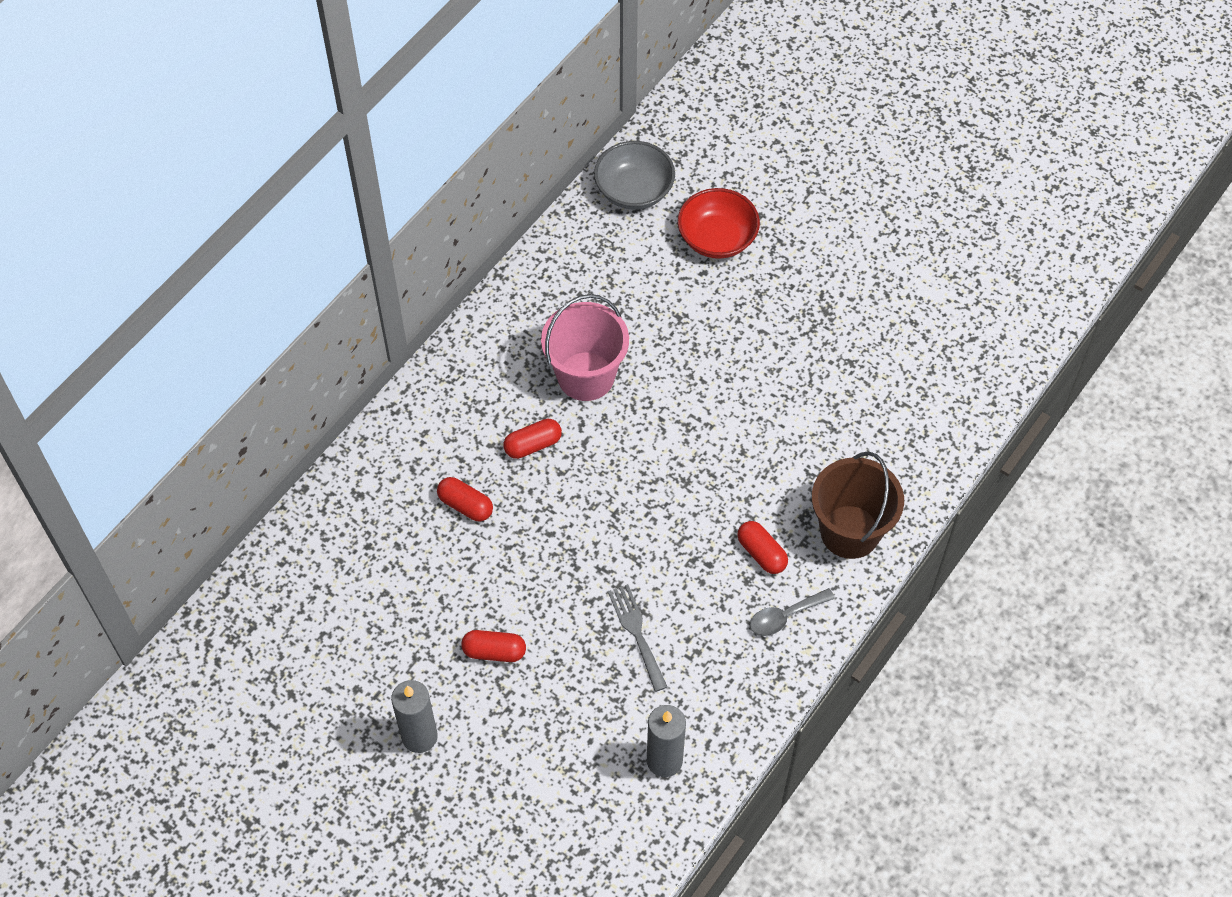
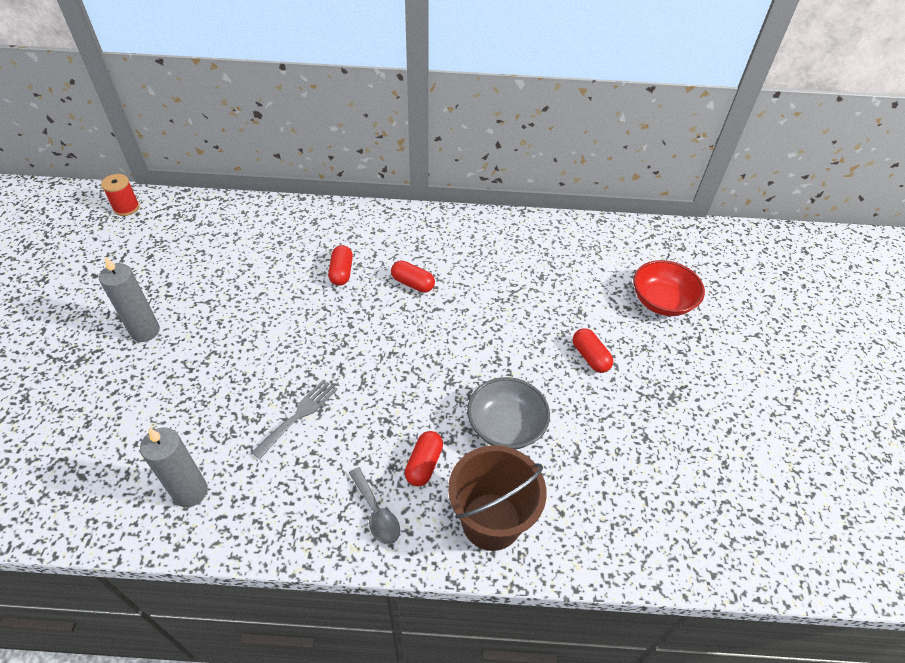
camera: 55 degrees right, 10 degrees down
(173, 692) = (126, 208): none -> red spool
(494, 651) = (235, 339): red capsule -> red capsule (590, 357)
(586, 376) = (488, 285): pink bucket -> none
(634, 190) = (649, 243): grey bowl -> grey bowl (506, 426)
(785, 616) = (376, 513): grey spoon -> grey spoon turned 150 degrees counterclockwise

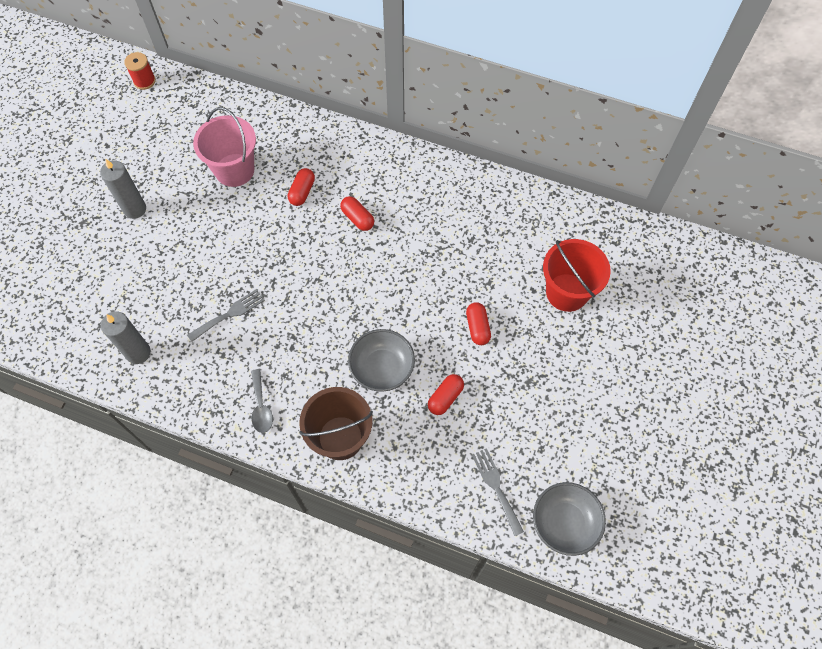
camera: 20 degrees right, 15 degrees up
(257, 268) = (234, 170): none -> pink bucket
(424, 464) = (308, 380): red capsule -> red capsule (445, 397)
(661, 302) = (567, 292): red bowl -> red bucket
(701, 523) = (496, 487): none -> grey fork
(798, 540) = (564, 522): none -> grey bowl

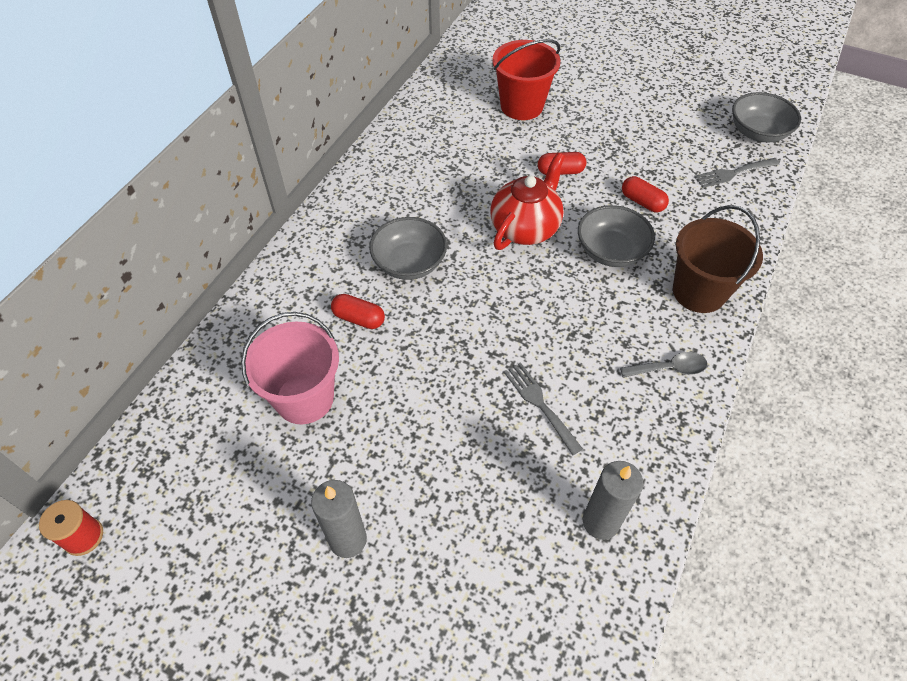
camera: 85 degrees left, 10 degrees down
(357, 218) = (409, 263): red capsule -> grey bowl
(403, 300) = (525, 228): none -> red teapot

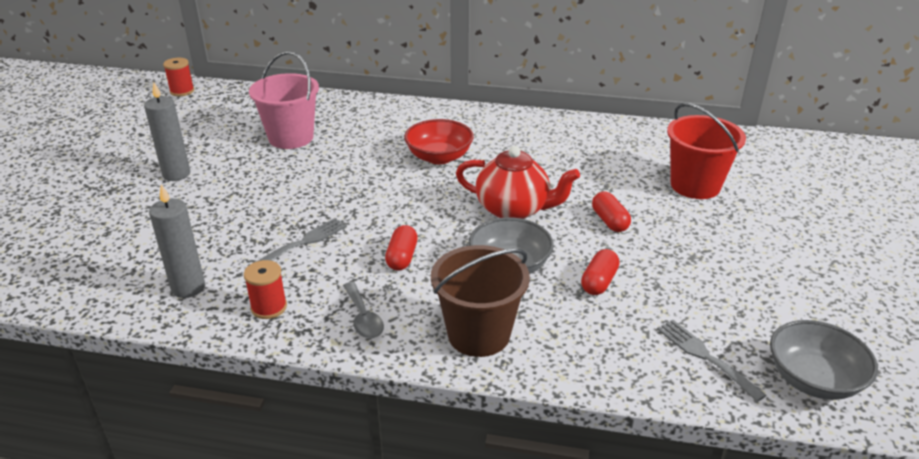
camera: 75 degrees right, 20 degrees down
(359, 318) = (371, 145): red capsule -> red capsule (402, 257)
(409, 263) = (439, 157): grey bowl -> red bowl
(644, 445) = (269, 307): none -> red spool

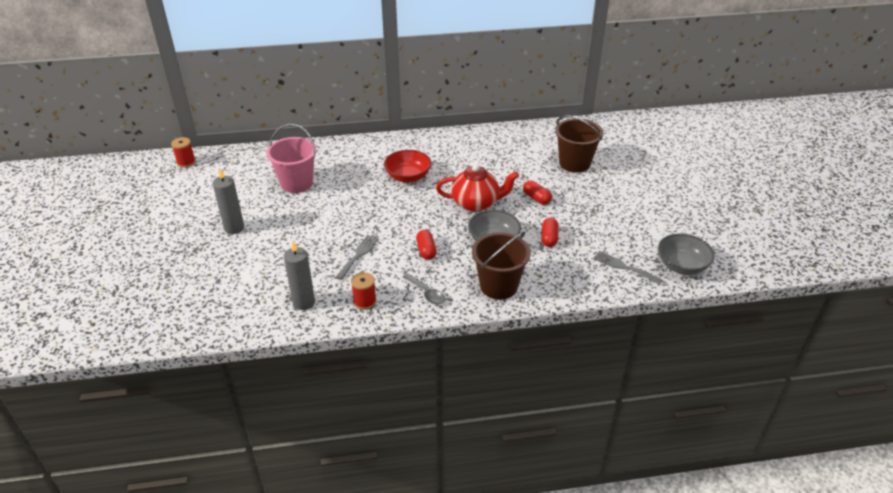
camera: 20 degrees left, 5 degrees up
(695, 185) = (574, 163): red bucket -> brown bucket

